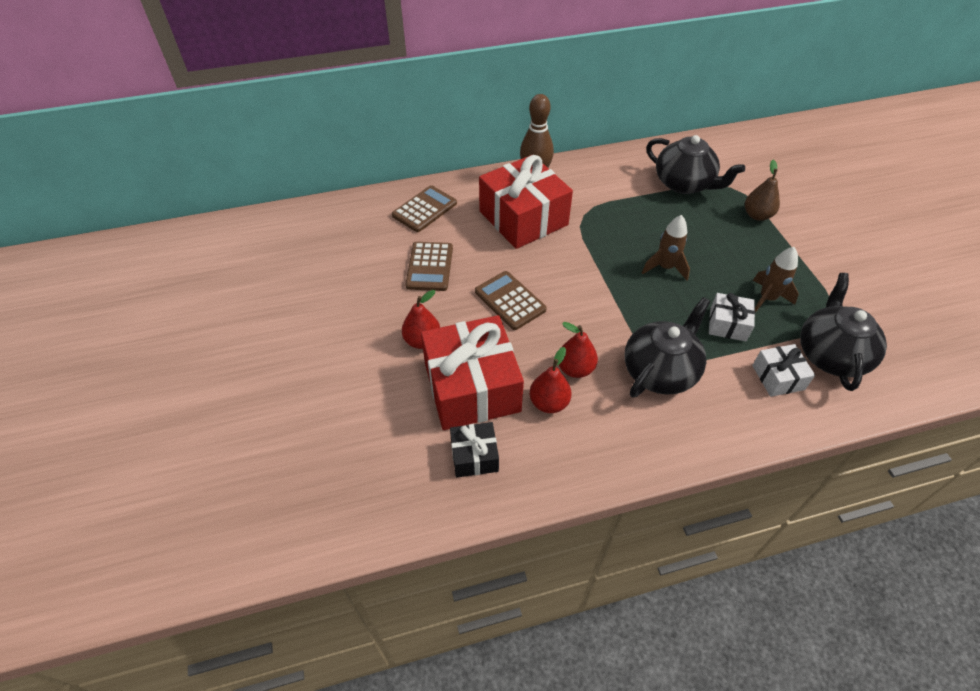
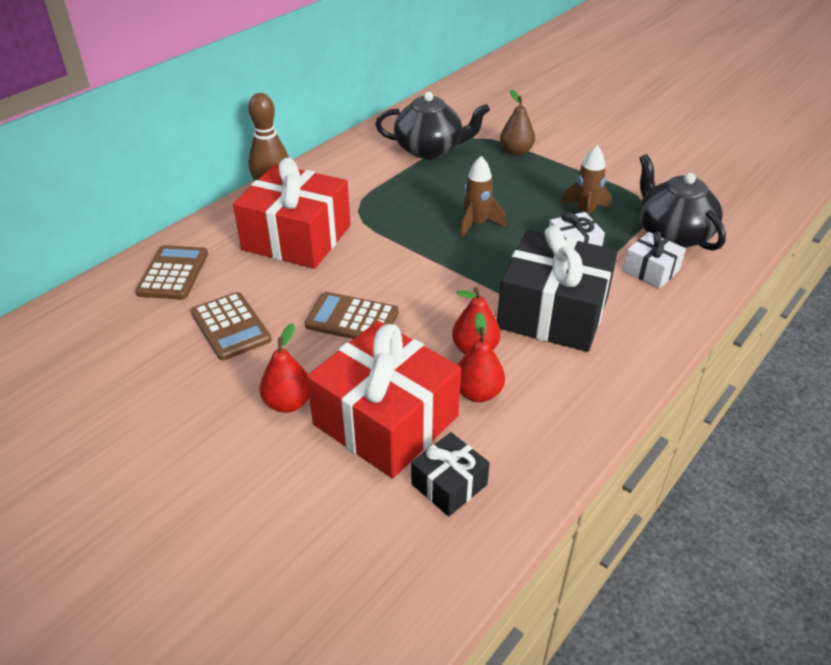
camera: 35 degrees left, 10 degrees down
(660, 371) = (553, 312): black teapot -> black gift

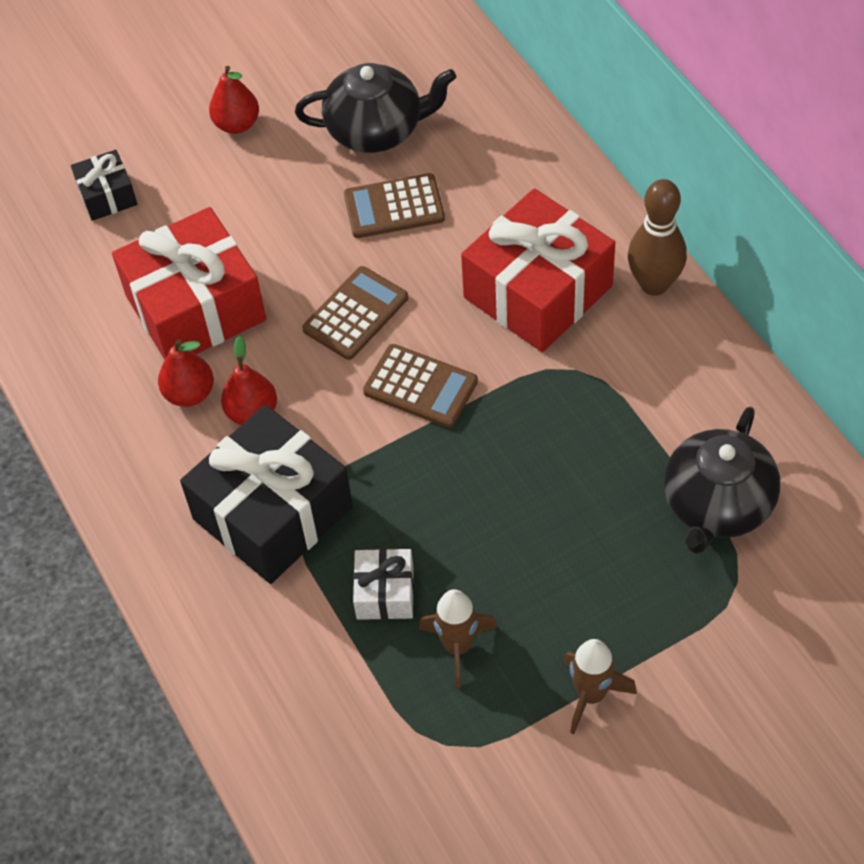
camera: 115 degrees right, 15 degrees up
(173, 273) = (513, 167): brown calculator -> brown calculator (420, 387)
(288, 403) = (258, 237): red pear -> red pear (237, 124)
(449, 484) = (97, 335): black gift -> black gift (107, 195)
(476, 224) = (486, 497): brown rocket -> brown rocket (591, 695)
(516, 151) = (669, 627): brown pear -> none
(651, 270) = (296, 664): white gift -> none
(672, 234) = (360, 738): black teapot -> black teapot (376, 130)

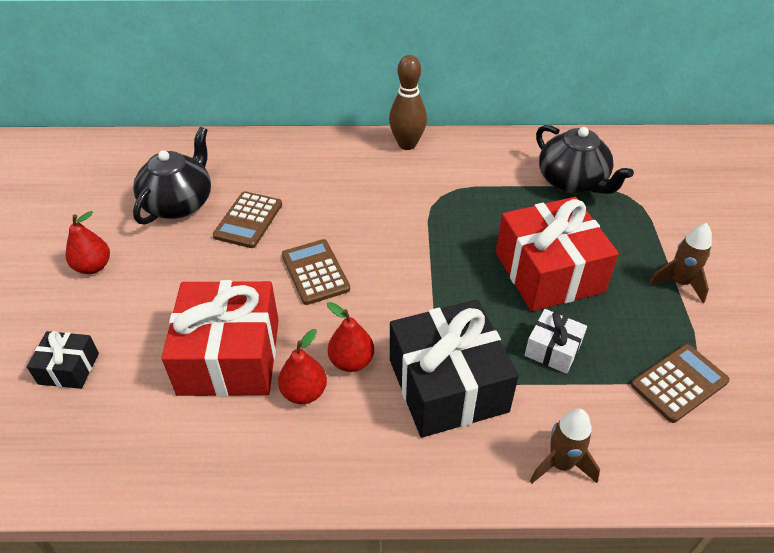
camera: 65 degrees left, 10 degrees down
(420, 387) = (400, 265): brown calculator -> brown calculator (679, 383)
(458, 647) = (615, 329): brown rocket -> brown rocket (561, 464)
(538, 292) = (372, 187): red gift -> red gift (549, 272)

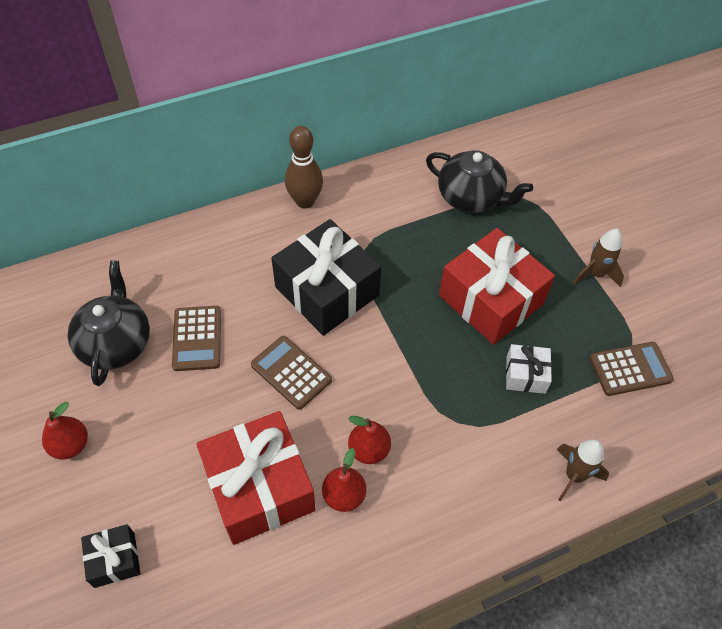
camera: 25 degrees left, 10 degrees up
(447, 385) = (458, 441): black gift -> black gift (327, 291)
(679, 383) = (630, 369): brown calculator -> brown calculator turned 45 degrees clockwise

